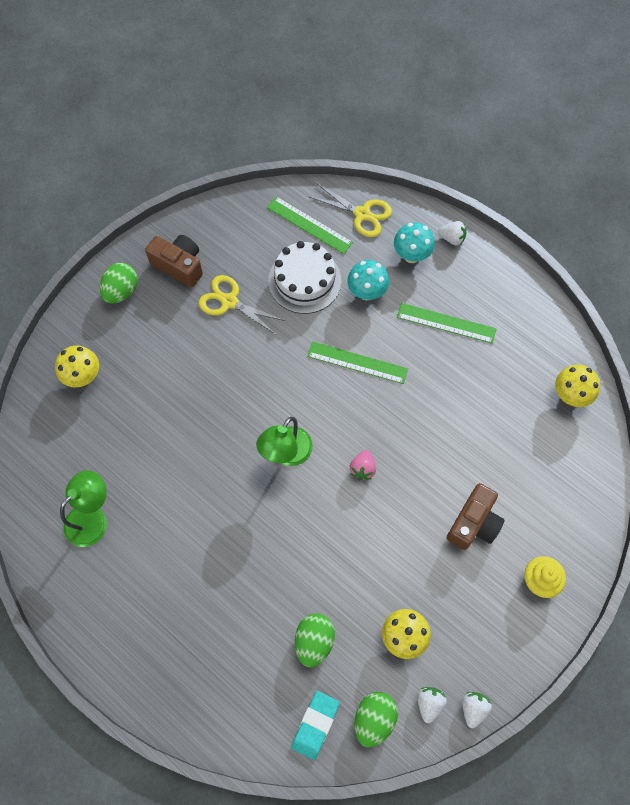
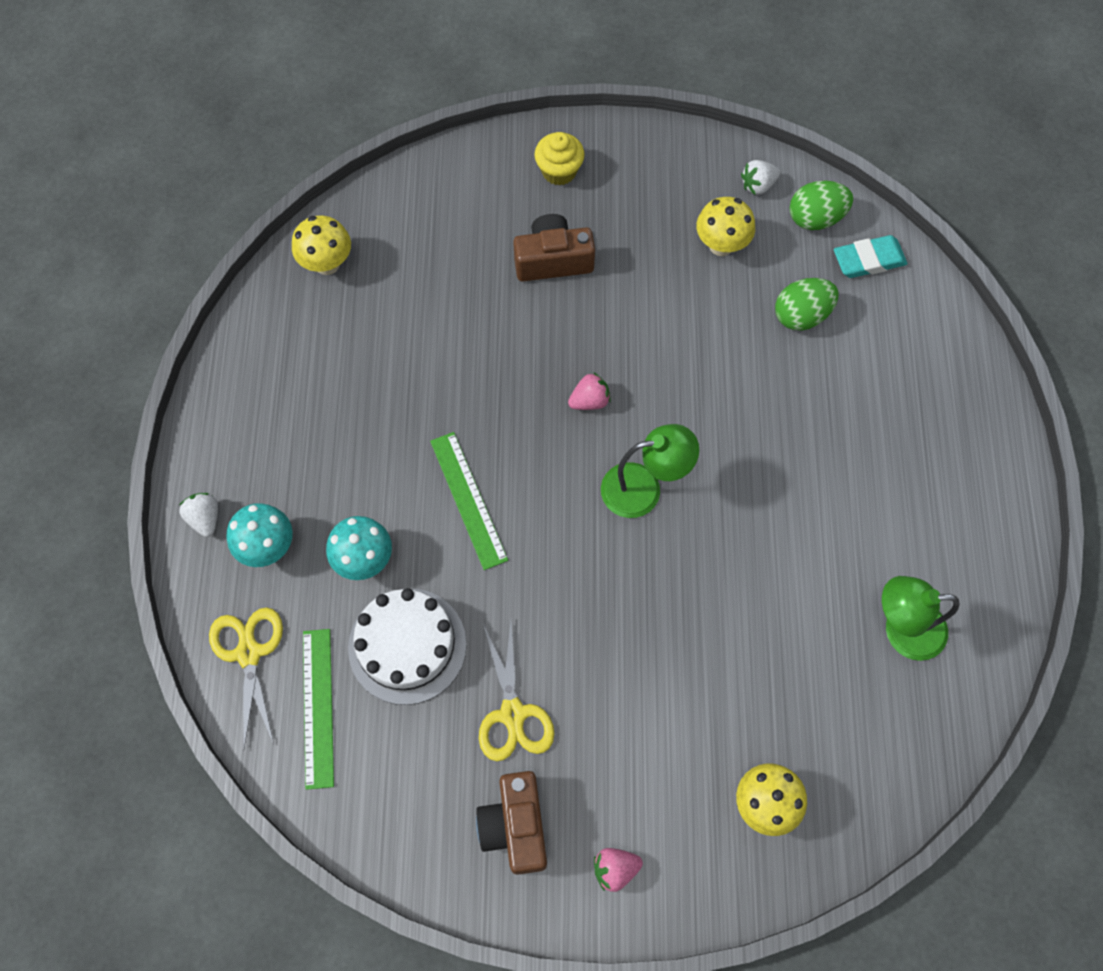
camera: 130 degrees left, 0 degrees up
(121, 291) = (615, 869): green egg -> pink strawberry
(446, 323) = (335, 442): green ruler -> none
(473, 708) = (727, 150): white strawberry -> none

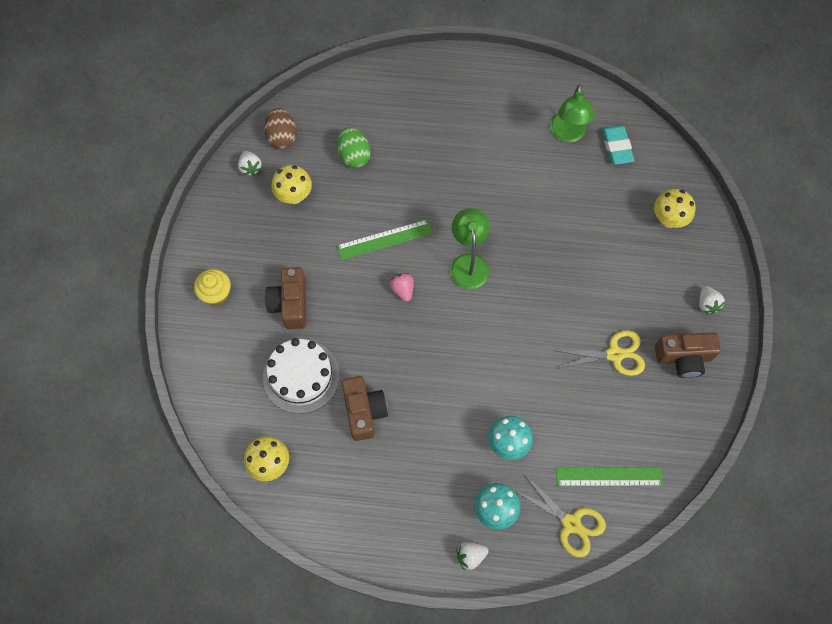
camera: 85 degrees left, 0 degrees up
(249, 653) = (571, 523): yellow scissors -> yellow scissors turned 135 degrees counterclockwise
(403, 367) = (364, 411): none -> brown camera
(407, 646) = (569, 417): white cake -> white cake (301, 376)
(468, 499) = (468, 372): green ruler -> green ruler (384, 239)
(615, 869) = (707, 304): pink strawberry -> white strawberry
(815, 218) = (282, 137): green egg -> brown egg
(868, 260) = (318, 112): turquoise eraser -> turquoise eraser (616, 147)

